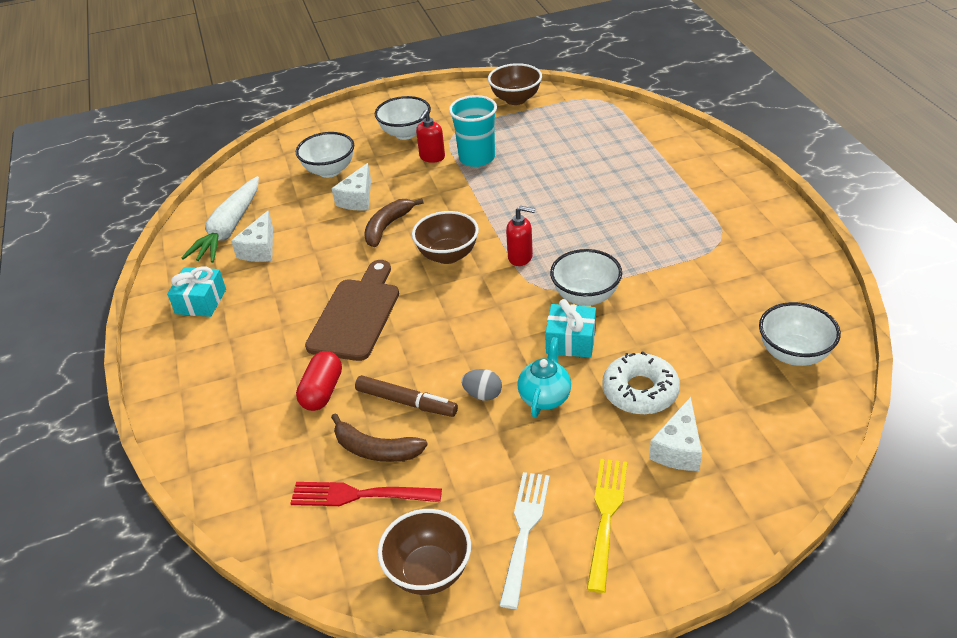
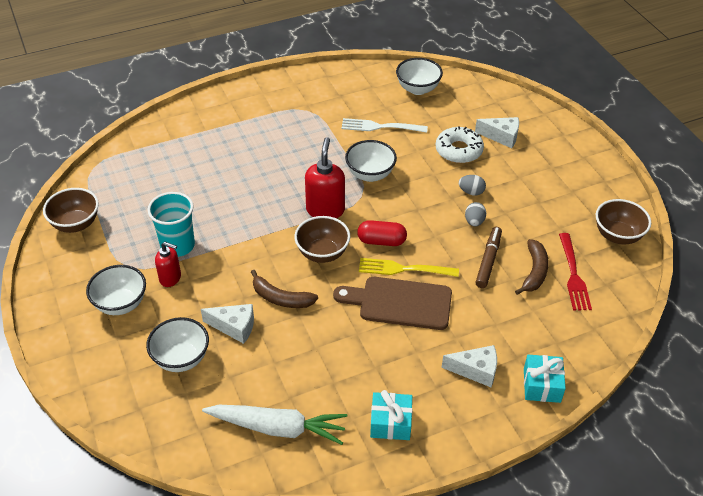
camera: 100 degrees left, 5 degrees up
(260, 249) = (311, 392): white cheese -> white cheese (476, 370)
(322, 391) = (487, 310): red capsule -> red capsule (381, 241)
(520, 257) = (325, 210): red soap dispenser -> red soap dispenser, size x1.60
(524, 532) = (578, 197): white fork -> white fork (381, 127)
(545, 397) = (471, 192): turquoise teapot -> grey egg
(571, 341) = (417, 181): turquoise gift -> turquoise gift (542, 385)
(606, 518) = (558, 165): yellow fork -> yellow fork (404, 269)

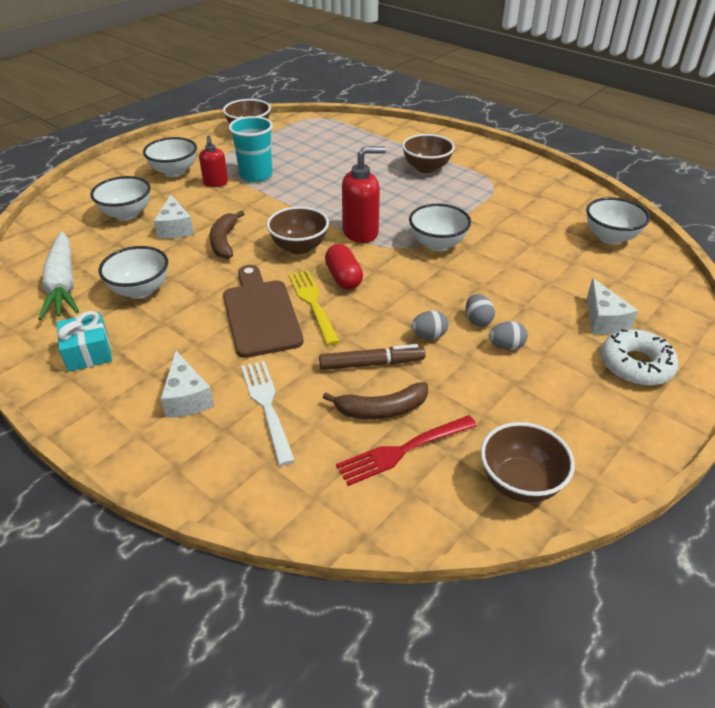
camera: 65 degrees right, 5 degrees down
(253, 135) = (426, 168): none -> brown bowl
(322, 372) = (140, 290): none -> white bowl
(381, 127) = (518, 231): white fork -> white fork (267, 407)
(458, 150) = (540, 293): white donut -> white donut (635, 365)
(504, 190) = (506, 346): none -> grey egg
(542, 385) = (186, 464): turquoise gift -> none

